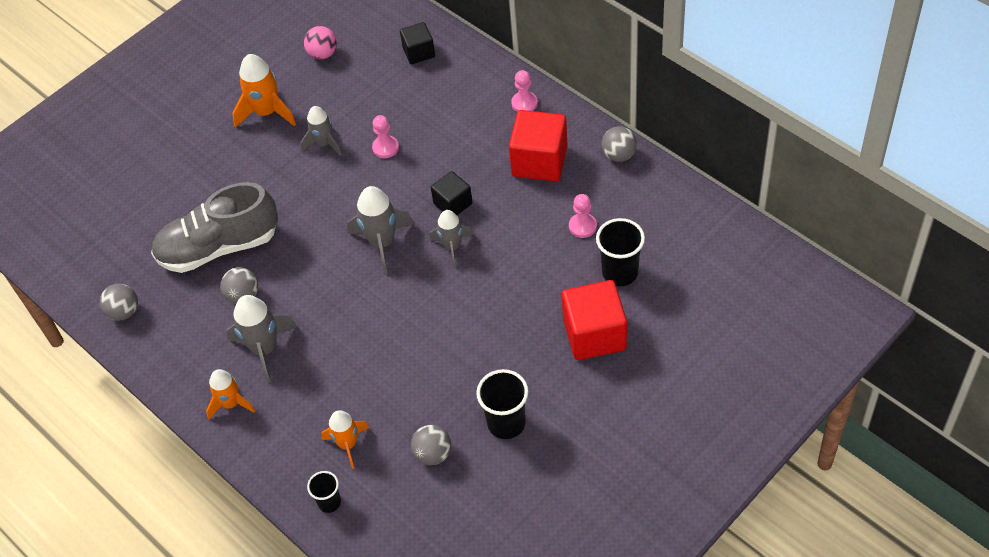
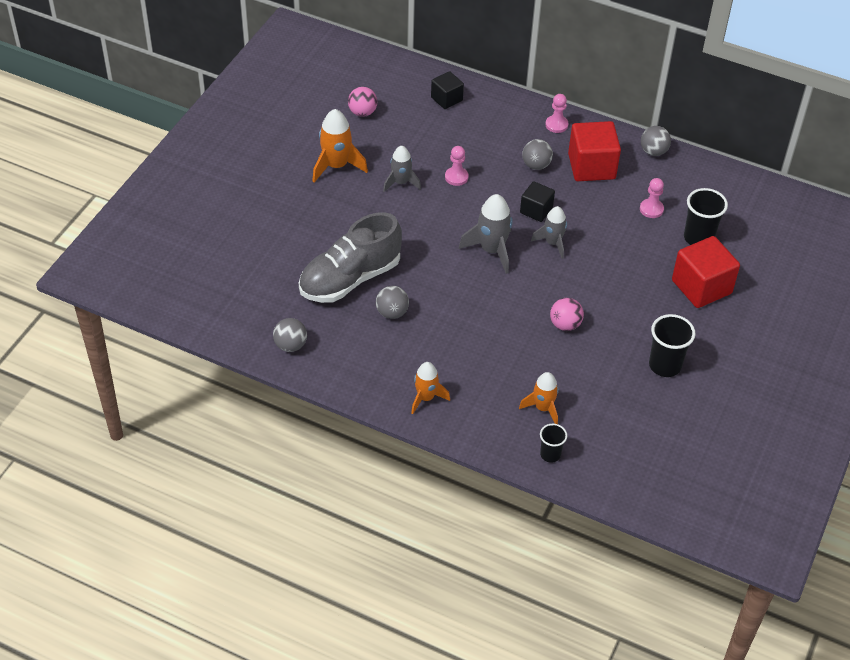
camera: 25 degrees left, 5 degrees down
(265, 349) = (433, 350): grey rocket -> none
(419, 349) = (565, 324): none -> pink ball
(433, 454) = (617, 400): grey ball -> grey ball (536, 165)

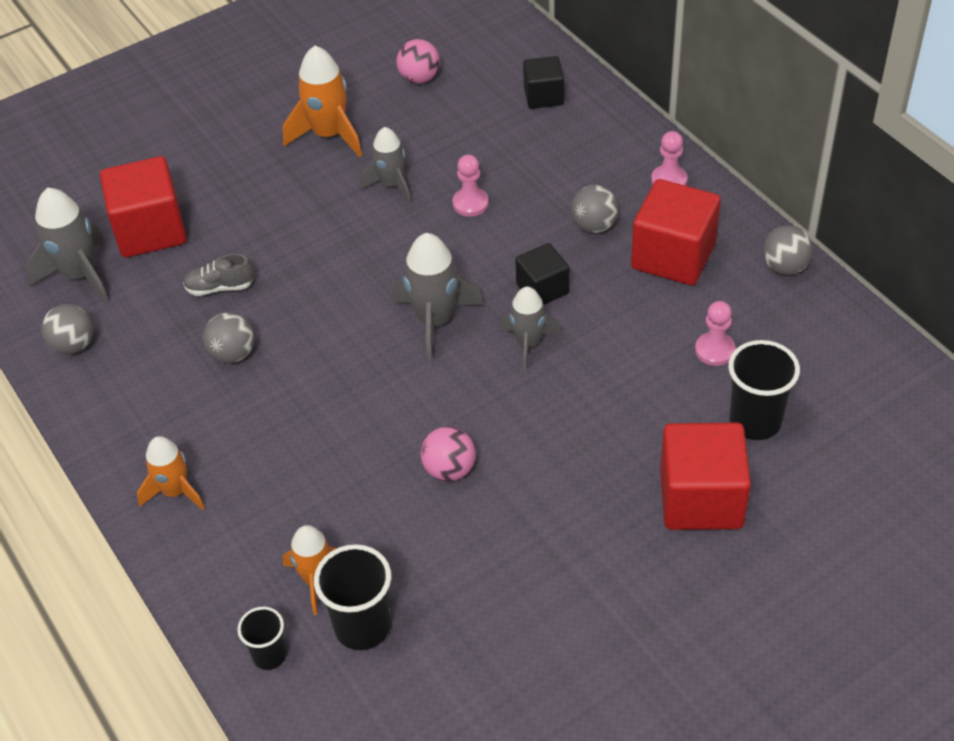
camera: 35 degrees right, 0 degrees up
(255, 305) = (80, 275): none -> grey rocket
(276, 262) = (150, 230): none -> red cube
(350, 279) = (220, 287): grey shoe -> grey shoe, size x0.41
(665, 365) = (547, 597): black cup -> black cup (362, 627)

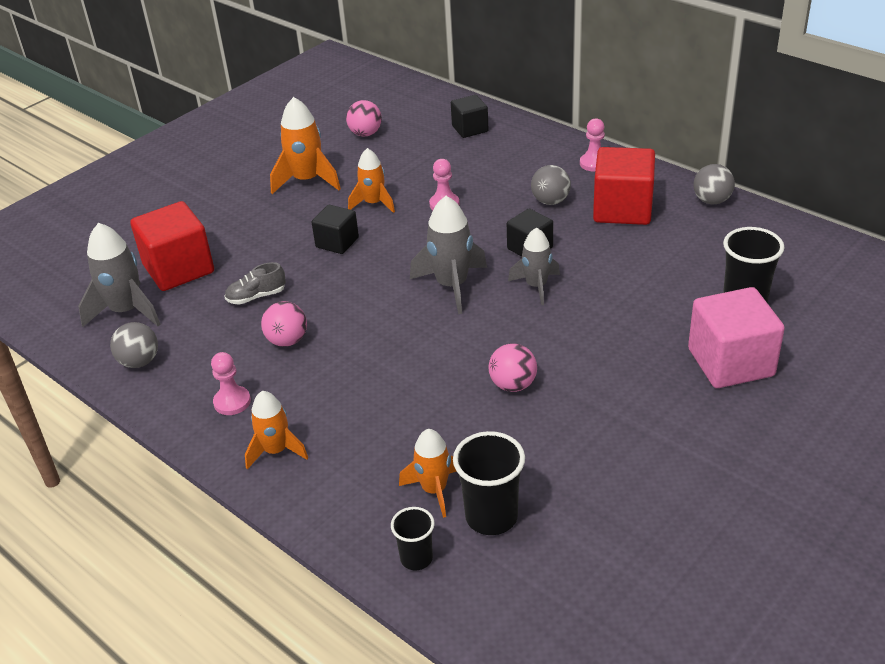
camera: 15 degrees left, 10 degrees down
(233, 354) = (287, 341): grey ball -> pink ball
(331, 232) = (337, 242): none -> black cube
(391, 185) = (374, 203): grey rocket -> orange rocket
(701, 499) = (730, 362): red cube -> pink cube
(714, 350) = (687, 262): pink pawn -> pink pawn (232, 402)

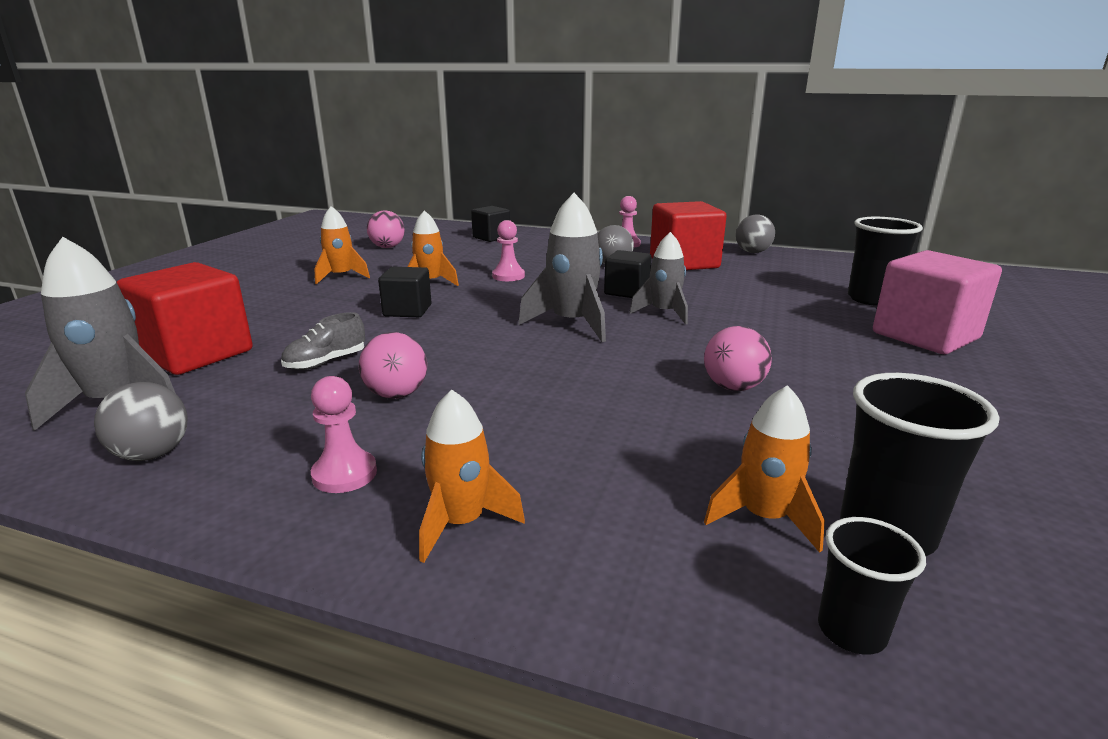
camera: 25 degrees left, 15 degrees down
(307, 180) = (341, 276): orange rocket -> orange rocket, size x0.66

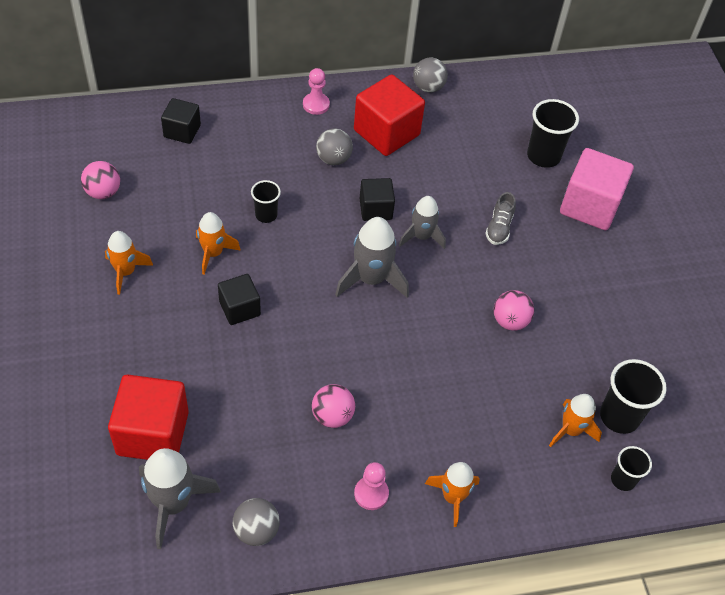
camera: 35 degrees left, 30 degrees up
(326, 362) = (254, 402): grey shoe -> grey shoe (499, 228)
(508, 276) = (266, 215): pink pawn -> black cup

